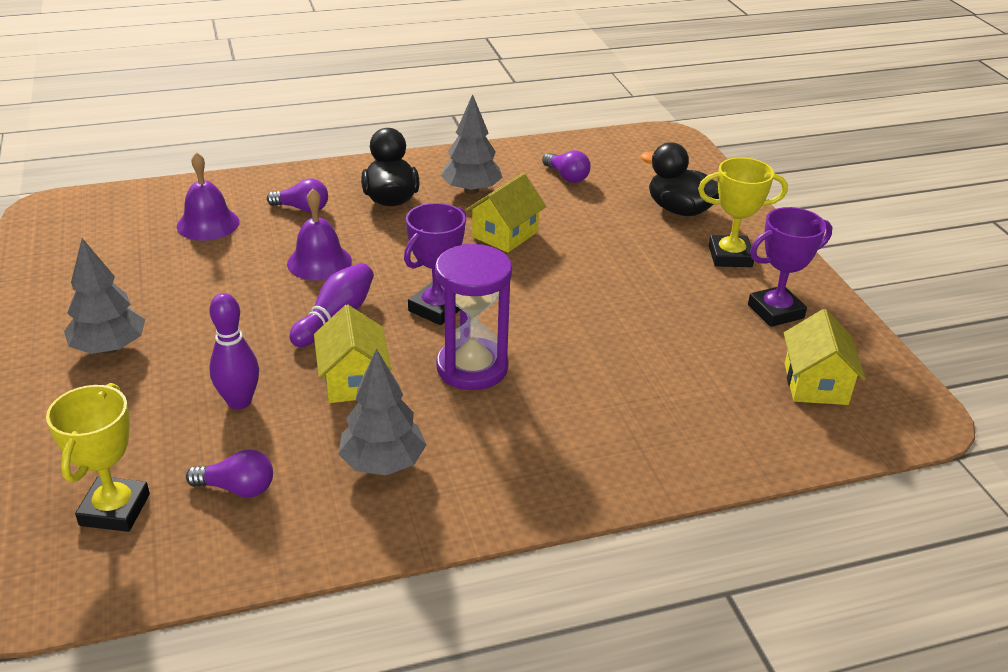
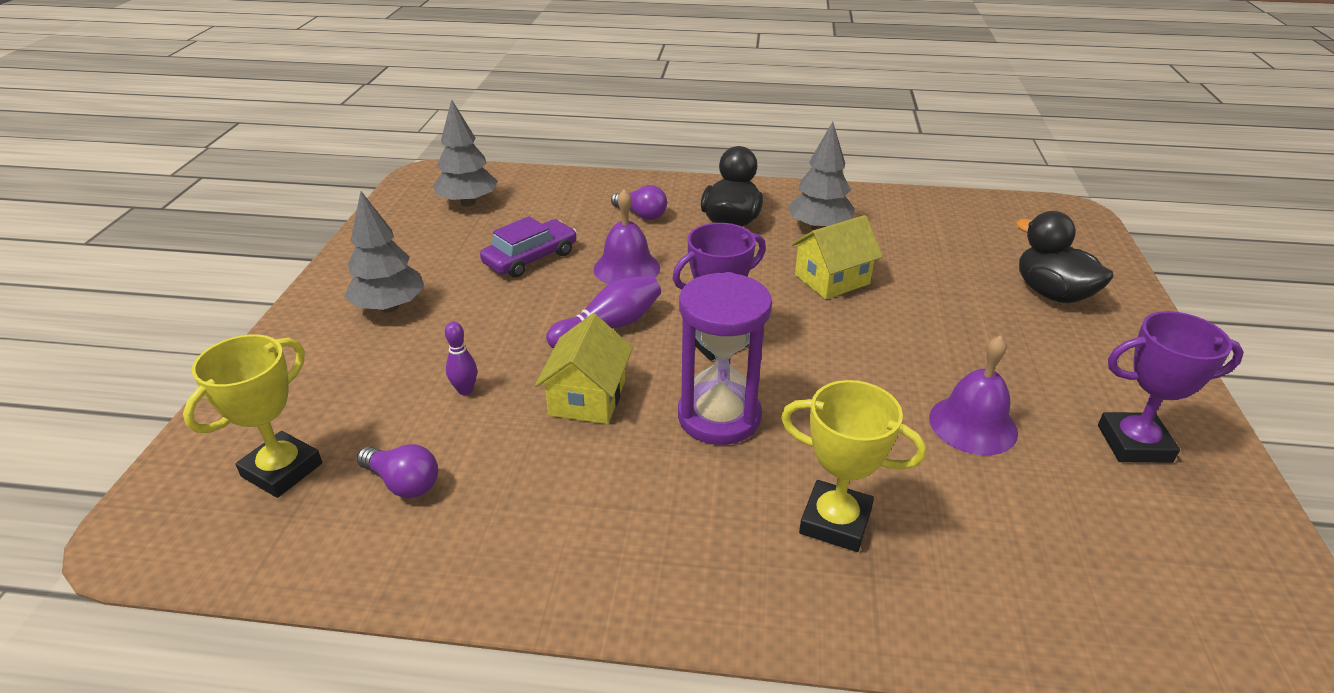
camera: 25 degrees right, 0 degrees up
(208, 224) = (548, 212): purple bell -> purple bell (973, 424)
(220, 272) = (530, 258): none -> purple car
(239, 402) = (465, 390): purple bowling pin -> purple bowling pin, size x0.60
(383, 463) = (562, 500): grey tree -> grey tree (468, 202)
(566, 176) = (931, 233): purple light bulb -> none
(730, 256) = (1096, 360): yellow trophy -> yellow trophy (835, 521)
(815, 384) = (1159, 558): yellow house -> none

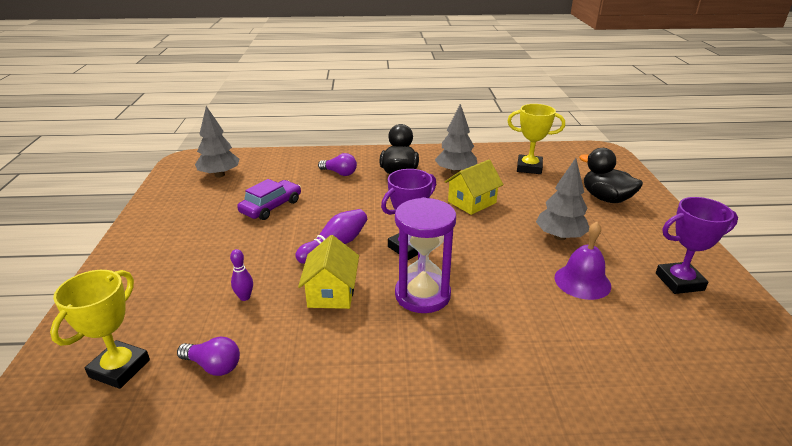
camera: 10 degrees left, 5 degrees down
(389, 307) = (178, 248): grey tree -> grey tree (560, 237)
(626, 268) = (338, 207): purple bell -> none
(835, 521) = (515, 353): yellow trophy -> yellow trophy (529, 168)

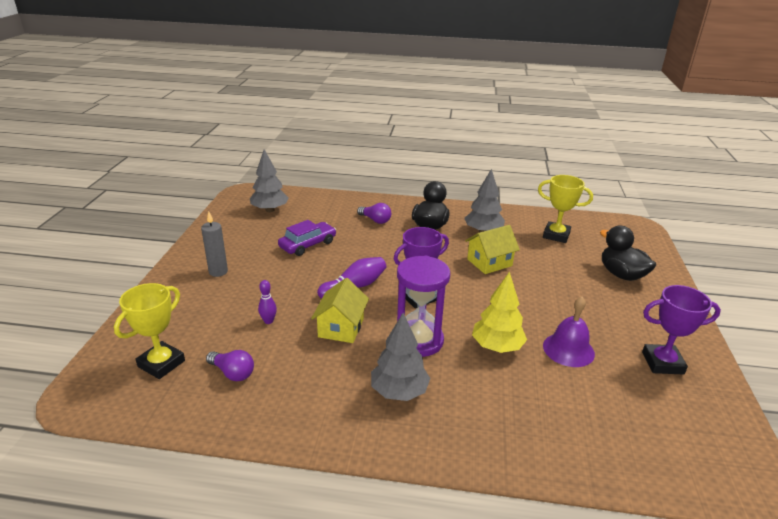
camera: 10 degrees right, 0 degrees up
(172, 249) = (218, 272): none -> grey candle
(508, 290) = (497, 347): none -> yellow tree
(560, 237) = (562, 305): grey tree -> grey tree (399, 392)

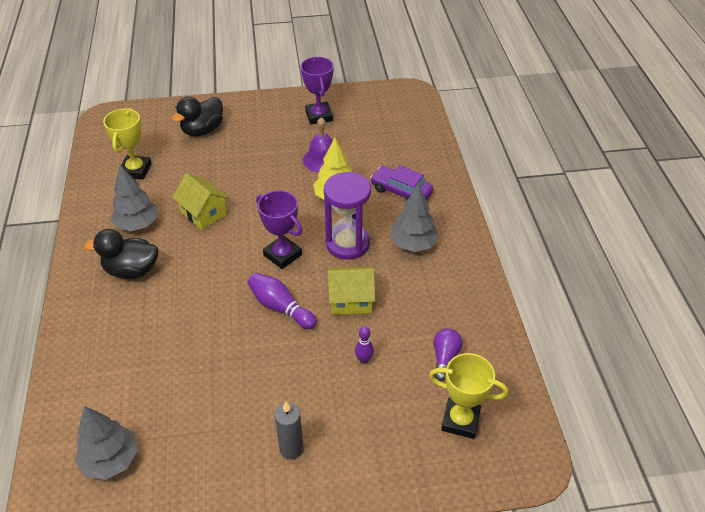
camera: 105 degrees left, 15 degrees up
(307, 244) = (203, 377): purple car -> purple car (401, 191)
(375, 220) = (125, 325): purple light bulb -> none

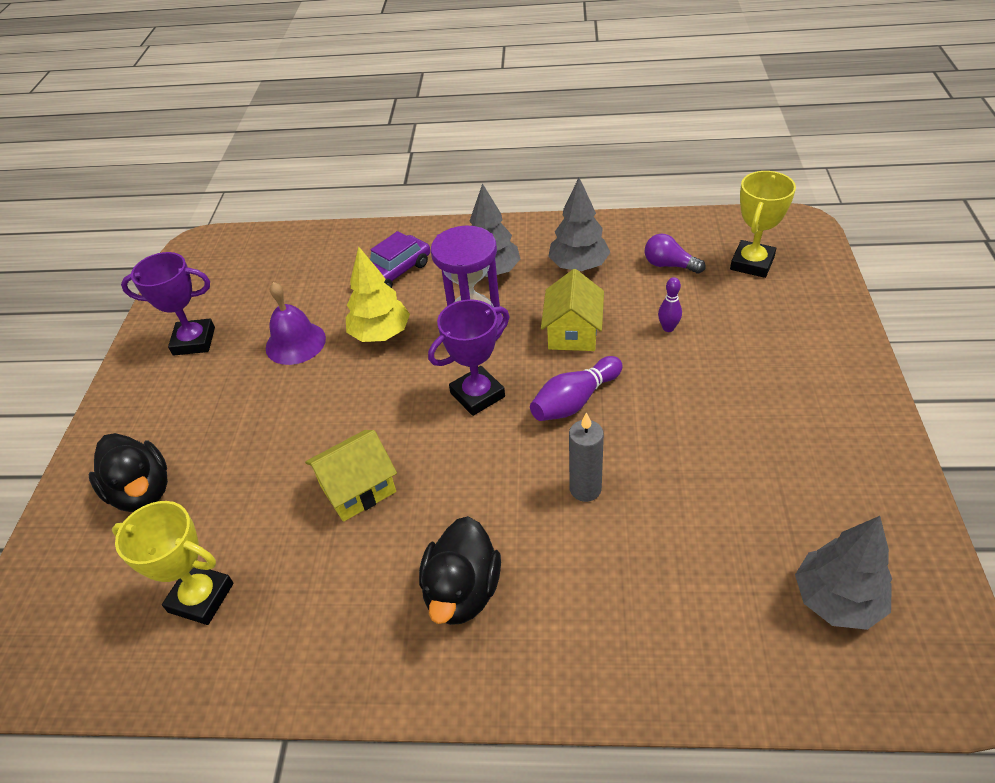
camera: 75 degrees left, 0 degrees up
(137, 224) = (351, 587): grey tree -> grey tree (579, 266)
(291, 448) = (799, 399): grey candle -> grey candle (585, 489)

